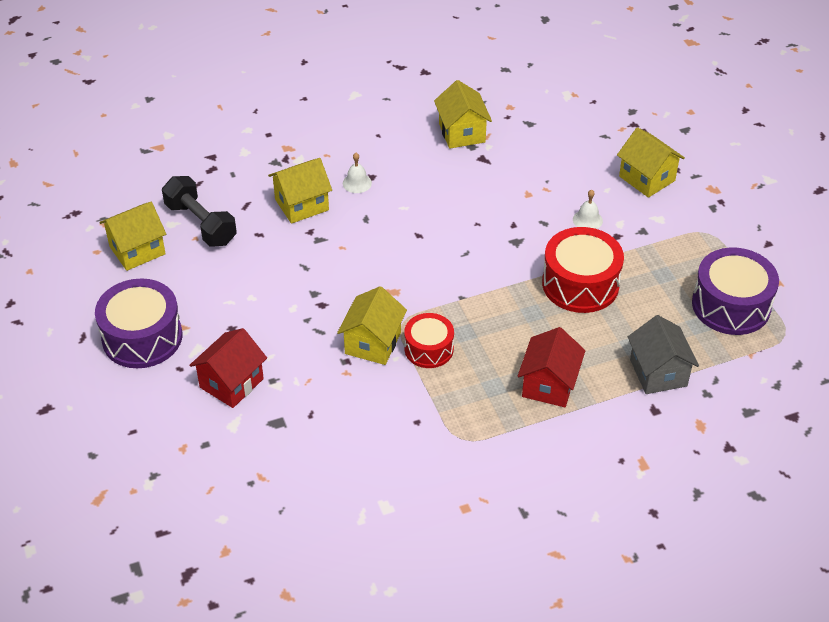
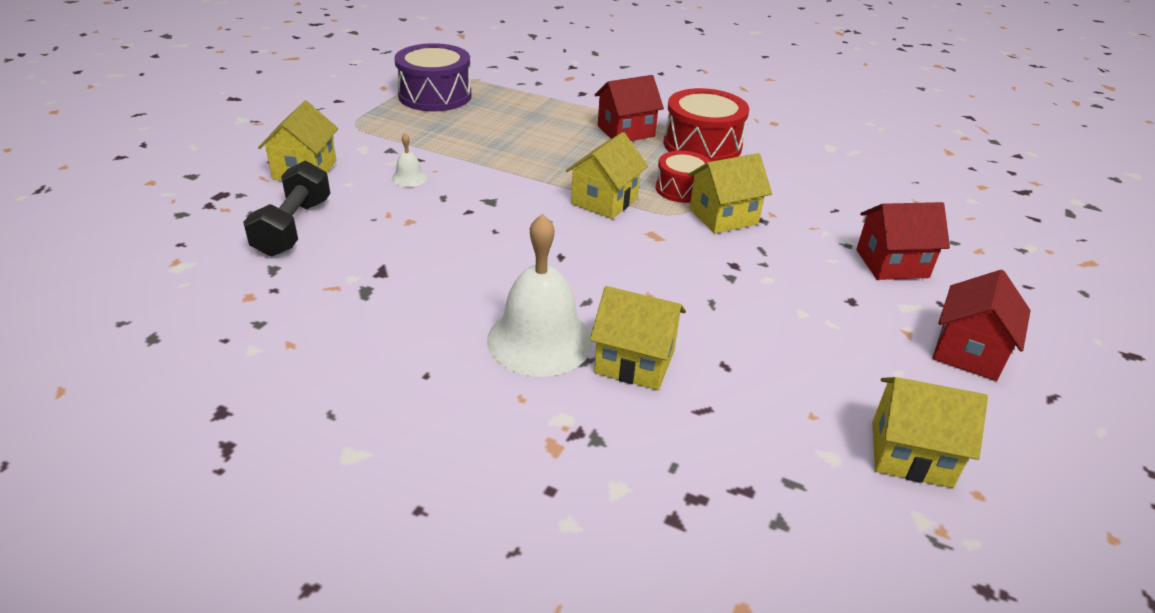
camera: 135 degrees left, 10 degrees down
(142, 337) = (968, 352): purple drum -> red house
(201, 224) = (788, 427): black dumbbell -> black dumbbell (293, 227)
(357, 183) = (540, 340): white bell -> white bell, size x2.30
(462, 133) = (346, 308): yellow house -> yellow house (604, 201)
(580, 284) = (500, 154): red drum -> red drum (702, 145)
(658, 373) = (546, 100): grey house -> none

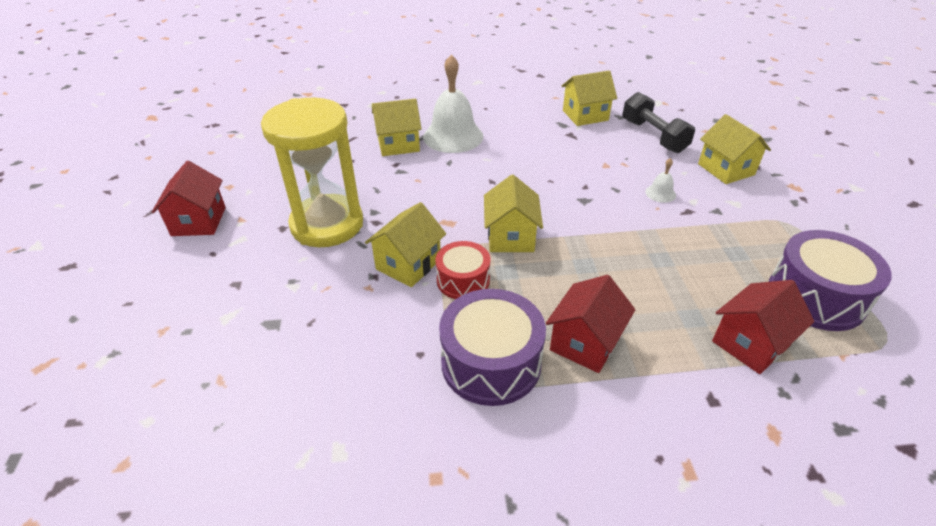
camera: 150 degrees right, 5 degrees up
(702, 145) = (491, 362): red drum -> purple drum
(794, 283) = (327, 224): none -> yellow hourglass
(892, 263) = (251, 276): red house -> red house (750, 343)
(911, 454) = (243, 156): yellow house -> yellow house (585, 115)

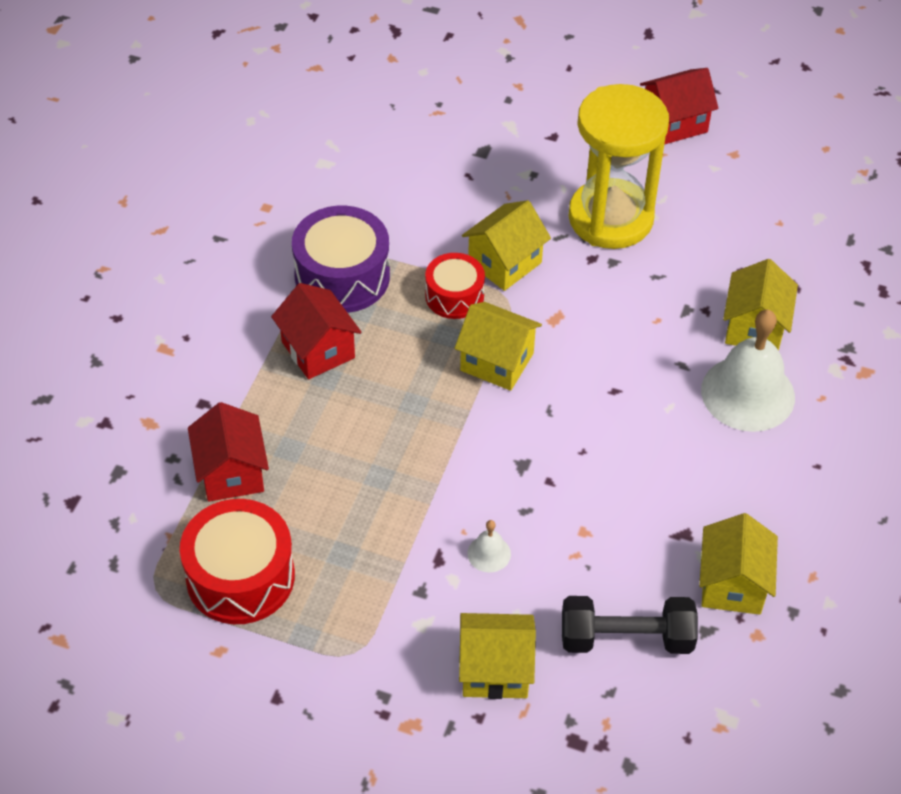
camera: 115 degrees right, 10 degrees up
(199, 221) = (674, 123): red house -> red house turned 45 degrees counterclockwise
(408, 264) = (504, 263): yellow house -> yellow house turned 75 degrees clockwise
(816, 296) = (240, 577): purple drum -> red drum

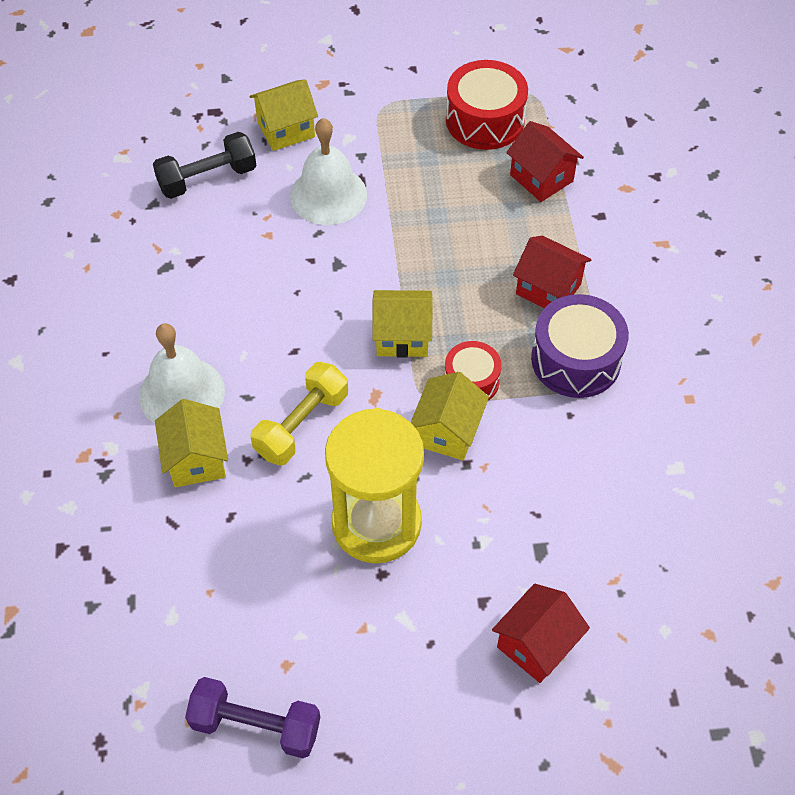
camera: 155 degrees right, 5 degrees up
(489, 553) = (328, 195): white bell -> white bell, size x2.30
(639, 320) = (301, 424): none -> yellow dumbbell
(674, 123) = (366, 681): red house -> red house (536, 644)
(732, 584) = (145, 239): yellow house -> none
(774, 127) = (256, 725): none -> purple dumbbell

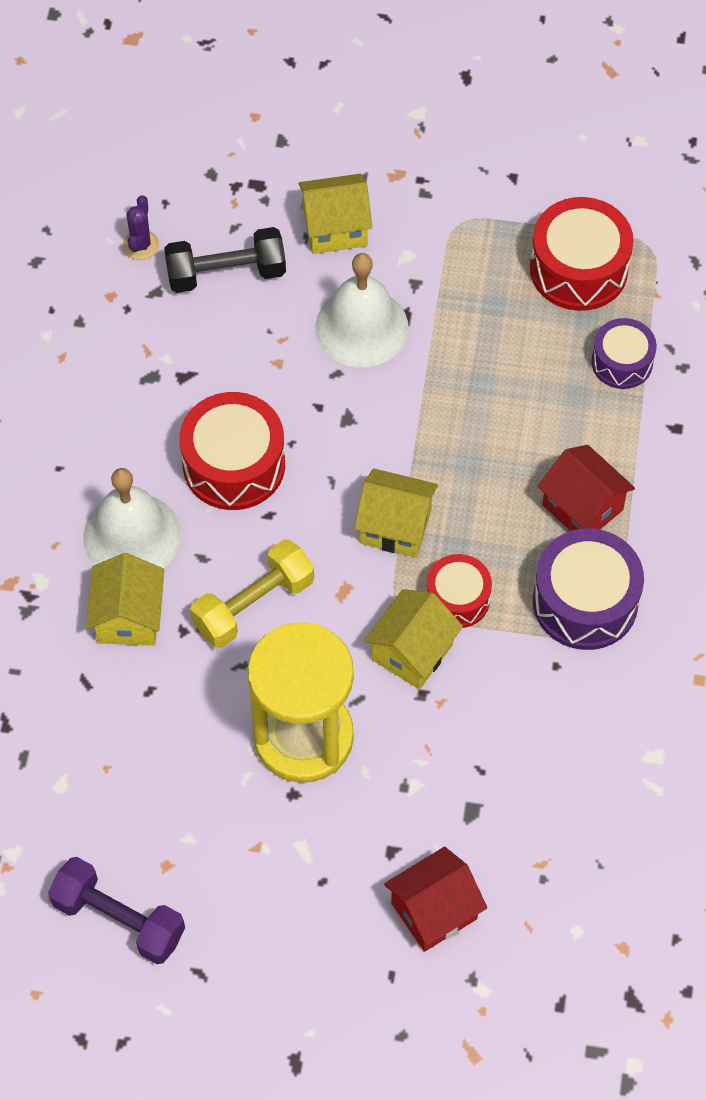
camera: 15 degrees right, 5 degrees up
(132, 172) = (141, 245): none -> purple cactus
(253, 318) = (234, 464): none -> red drum
(541, 178) = (622, 362): red house -> purple drum

